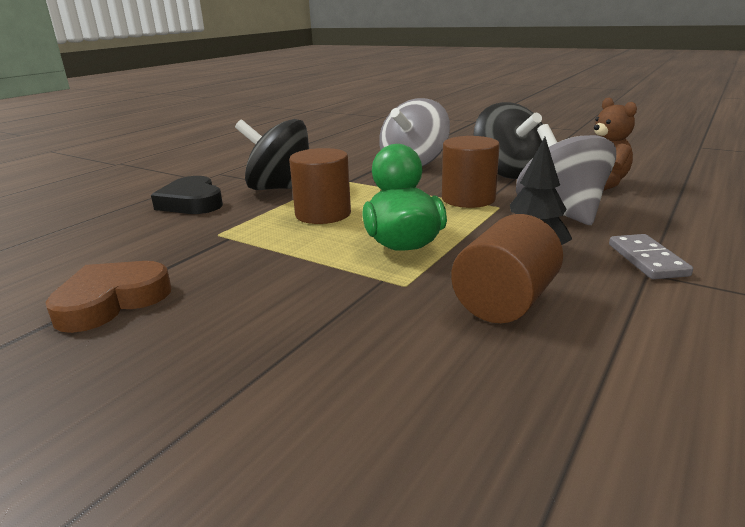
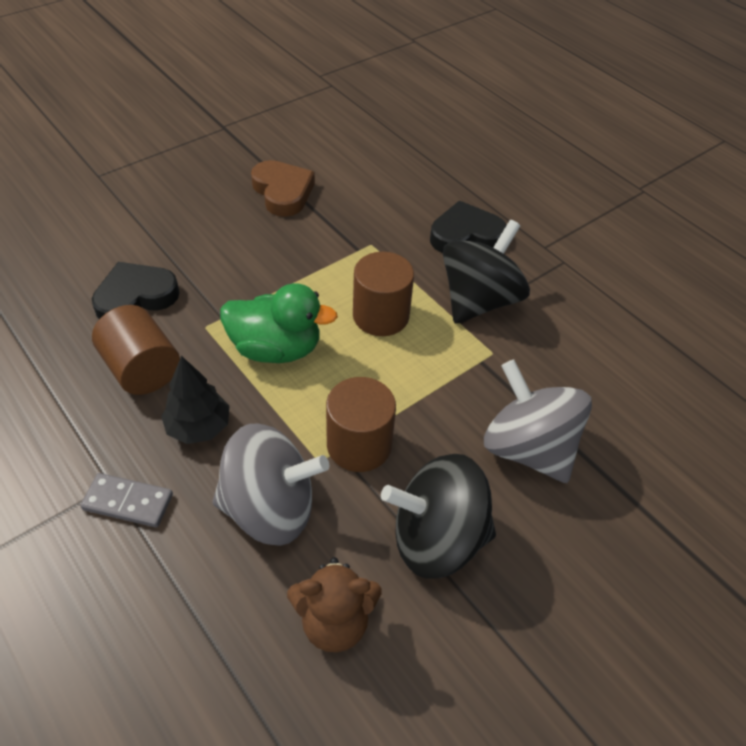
camera: 105 degrees right, 25 degrees up
(395, 348) = (135, 297): none -> black heart

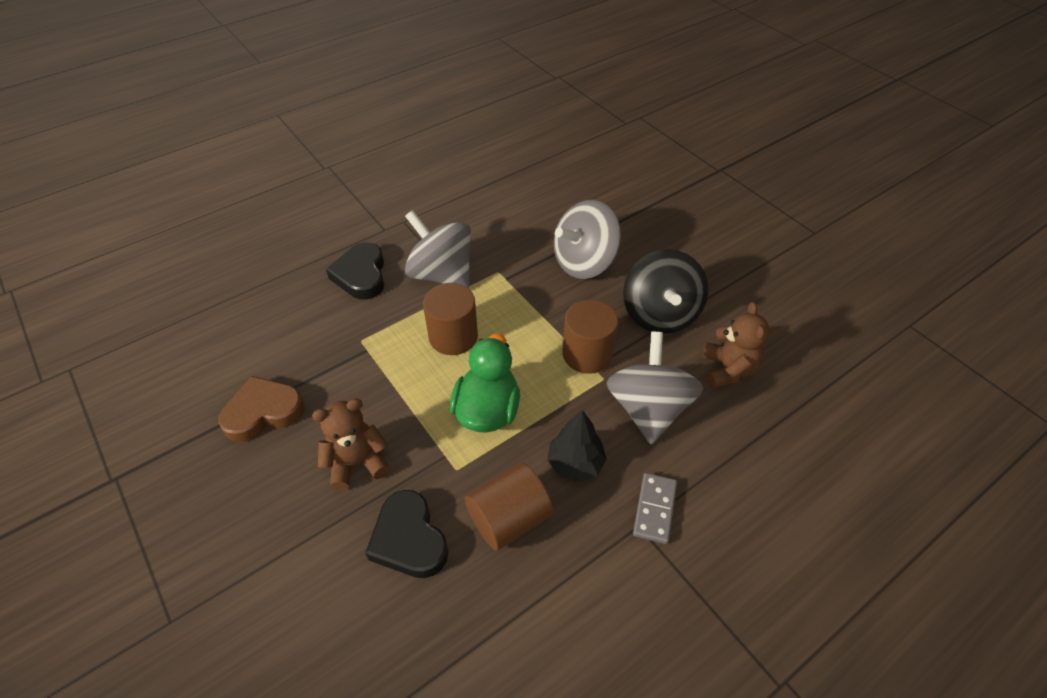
camera: 85 degrees left, 0 degrees up
(222, 256) = (357, 463): none -> brown teddy bear
(479, 300) = (441, 274): black spinning top -> grey spinning top

